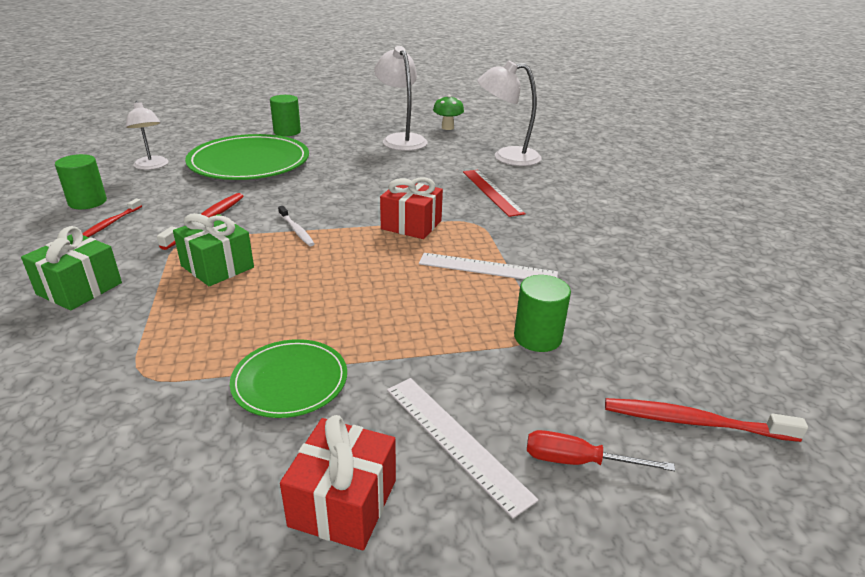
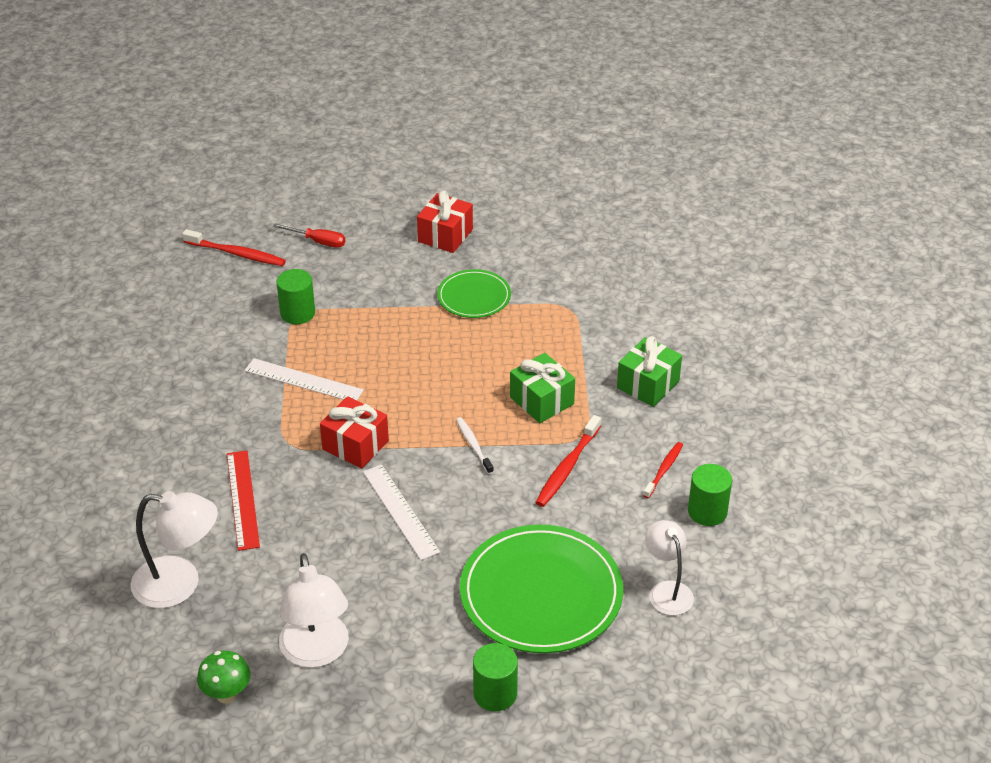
camera: 170 degrees left, 10 degrees up
(455, 440) = (380, 256): white ruler -> white ruler (400, 511)

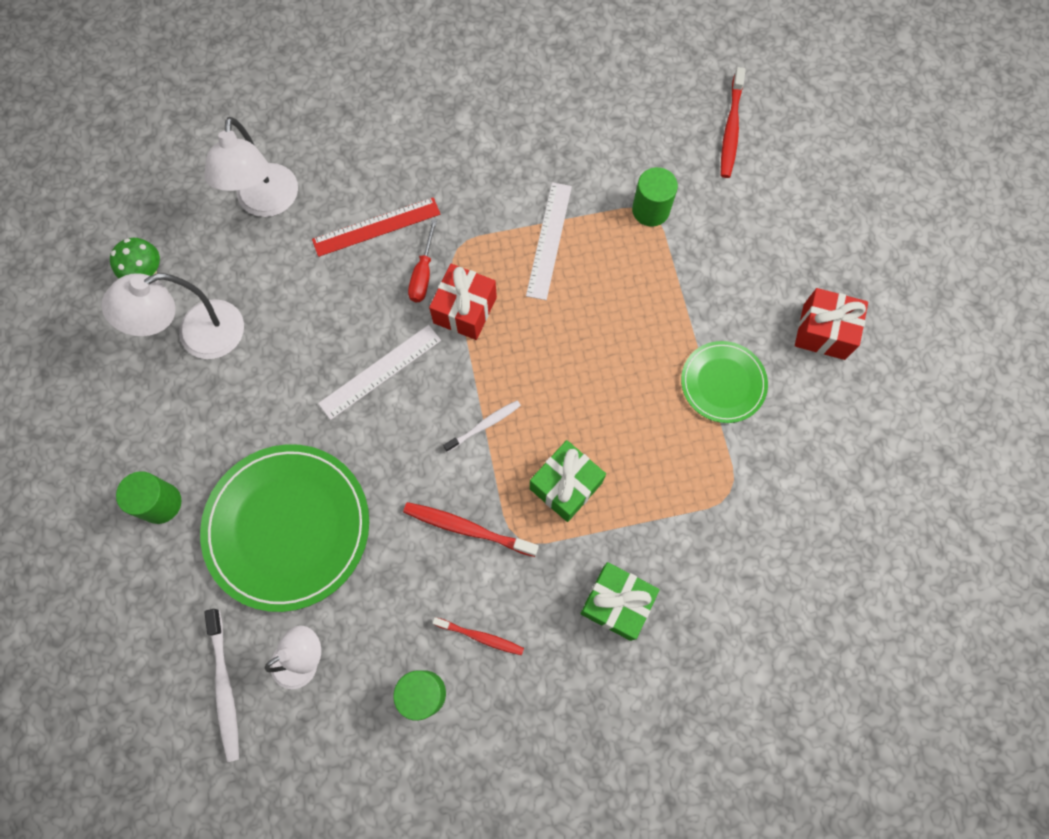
camera: 80 degrees right, 30 degrees up
(318, 241) = (774, 202): red screwdriver -> red screwdriver (423, 274)
(686, 651) = (225, 687): none -> white toothbrush

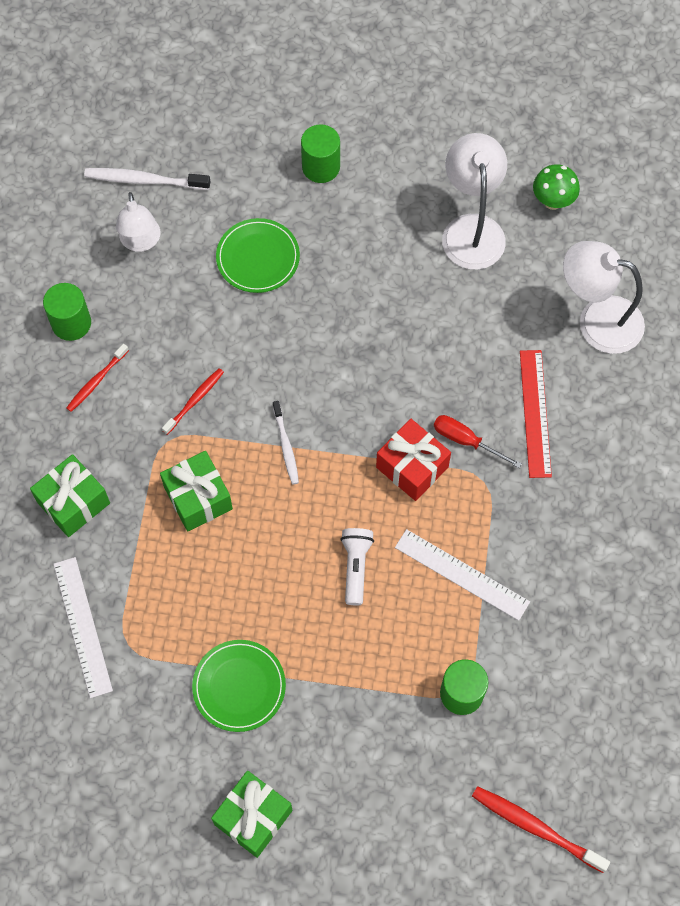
camera: 110 degrees right, 5 degrees down
(288, 527) = (258, 257): green plate -> green plate, size x0.54
(380, 371) = (376, 372): white ruler -> white ruler (83, 626)
(467, 528) = (195, 400): red toothbrush -> red toothbrush, size x0.65
(577, 325) = (355, 567): none -> white flashlight
(824, 332) = (253, 817): red gift -> green gift

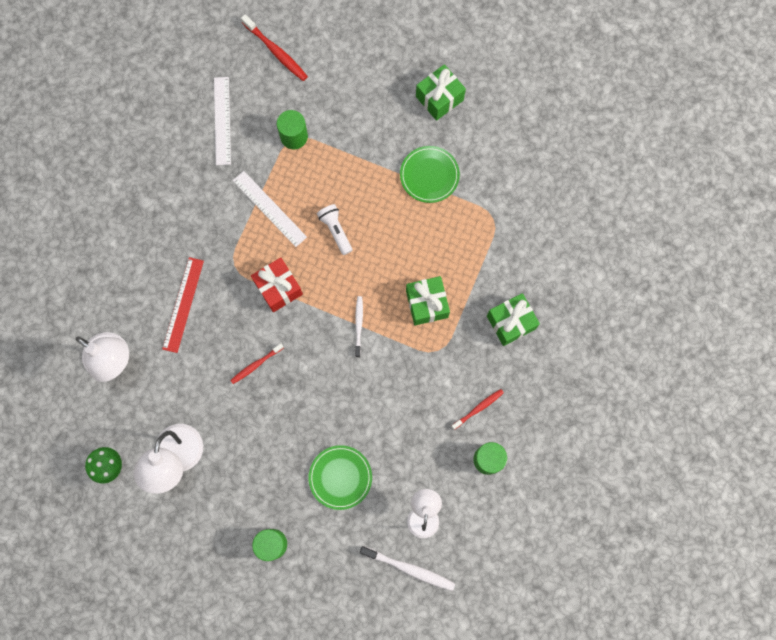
camera: 165 degrees left, 10 degrees up
(83, 626) = (520, 237): white ruler -> white ruler (222, 120)
(195, 400) = (413, 375): red toothbrush -> red toothbrush (256, 365)
(355, 567) = (336, 231): white flashlight -> white flashlight turned 135 degrees clockwise
(466, 441) = (236, 297): red screwdriver -> none

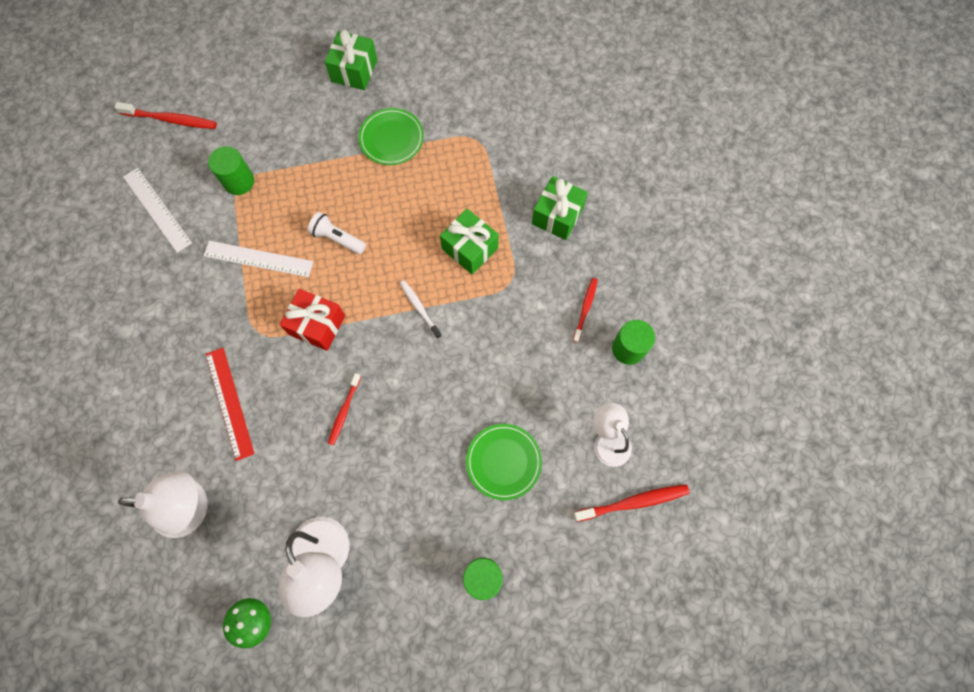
camera: 35 degrees left, 5 degrees down
(409, 569) = (633, 502): white toothbrush -> red toothbrush

